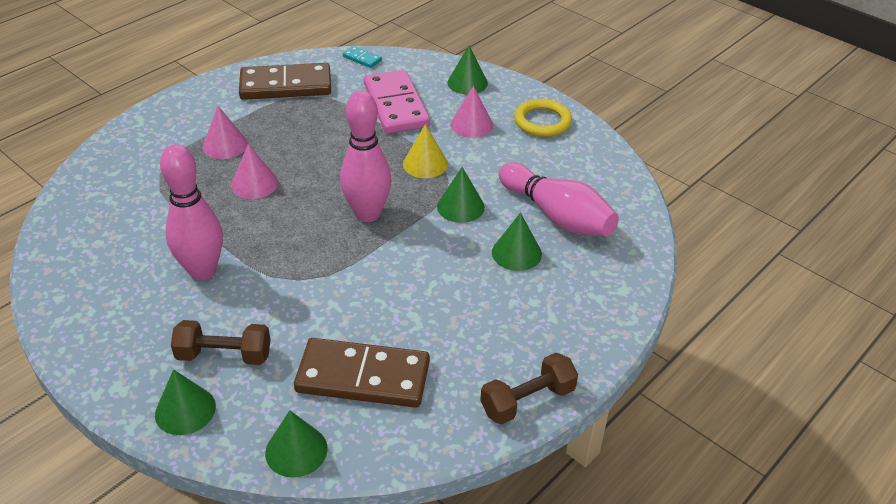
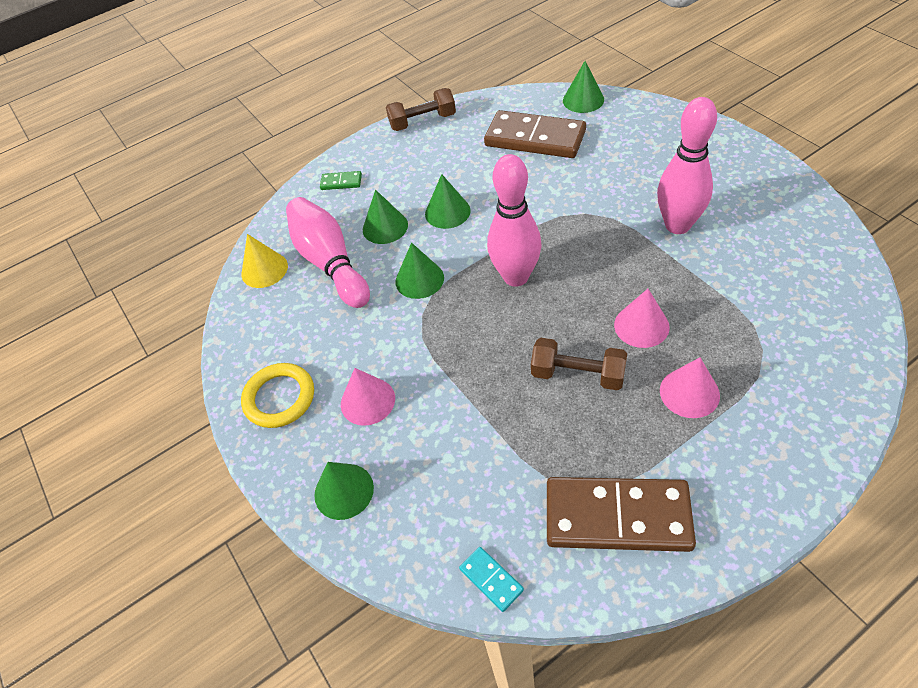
camera: 160 degrees left, 10 degrees up
(185, 410) = (665, 123): green cone -> green cone (447, 212)
(224, 355) = (643, 156): brown dumbbell -> brown dumbbell (577, 374)
(395, 105) = (457, 450): pink domino -> none
(425, 164) = (441, 340): yellow cone -> yellow cone (264, 270)
(595, 302) = (341, 182): none -> green domino

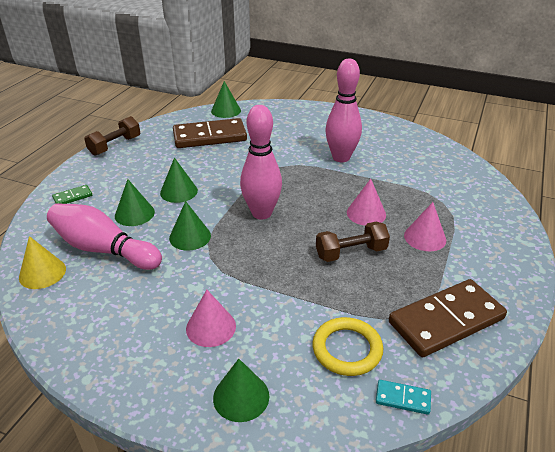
camera: 40 degrees left, 15 degrees down
(279, 398) = (128, 356): yellow ring -> yellow ring (347, 349)

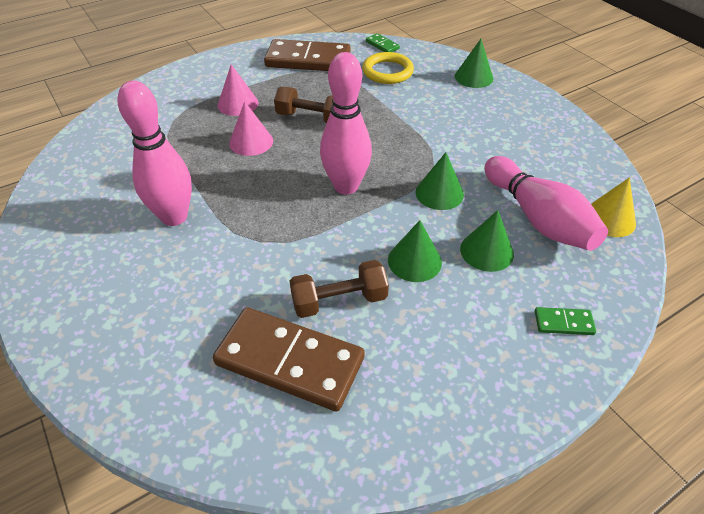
camera: 145 degrees left, 10 degrees up
(115, 146) = (463, 430): brown dumbbell -> brown dumbbell (339, 301)
(211, 327) = (469, 115): pink cone -> none
(226, 111) = (192, 435): green cone -> none
(403, 398) = (382, 45): turquoise domino -> green domino

